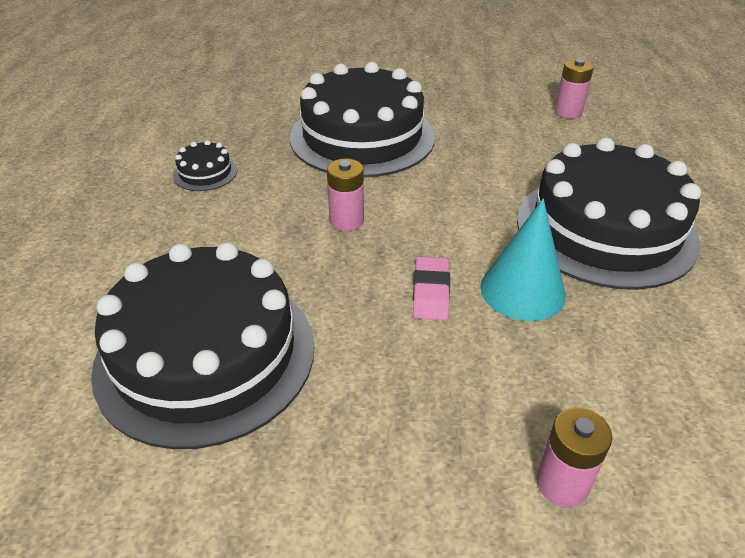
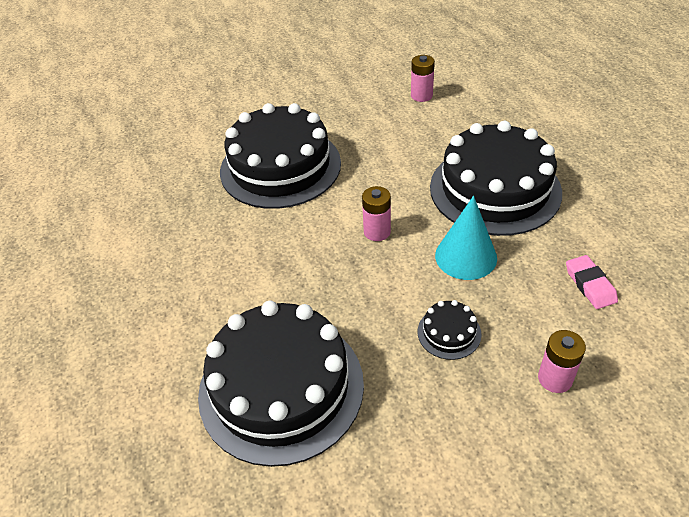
camera: 20 degrees left, 5 degrees up
(205, 173) = (175, 241): black cake -> black cake (449, 333)
(346, 221) = (314, 245): pink battery -> pink battery (377, 232)
(431, 292) = (407, 280): pink eraser -> pink eraser (590, 285)

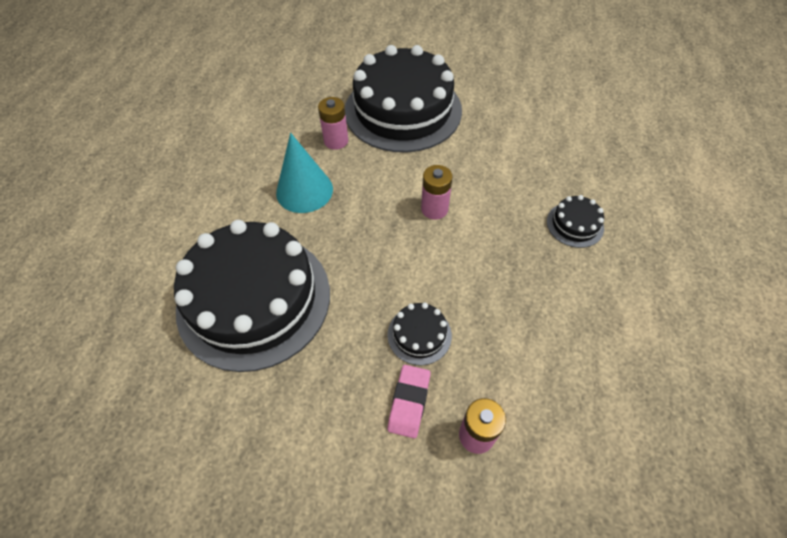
camera: 30 degrees right, 10 degrees up
(421, 96) = (581, 99): pink battery -> pink battery (336, 141)
(466, 256) = (492, 274): turquoise cone -> turquoise cone (304, 190)
(495, 189) = (575, 224): black cake -> black cake, size x0.40
(590, 285) = (588, 368): pink eraser -> pink eraser (409, 402)

